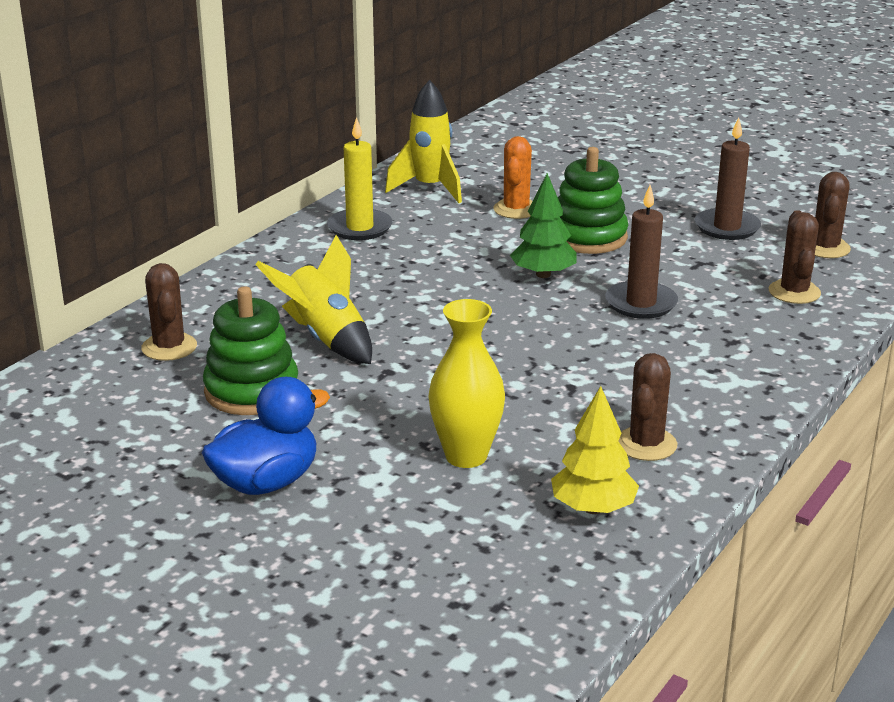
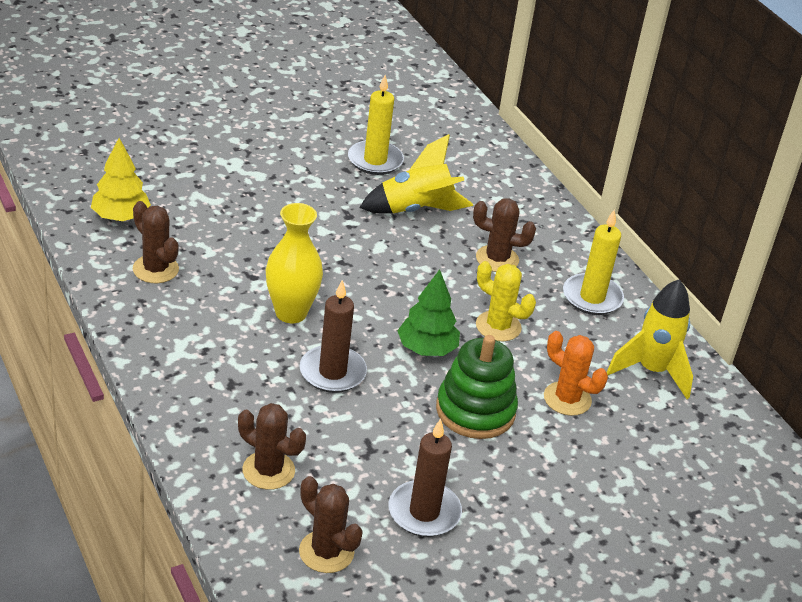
camera: 115 degrees right, 10 degrees up
(169, 347) = (460, 152): brown cactus -> brown cactus (497, 259)
(252, 391) = (375, 160): green stacking toy -> yellow candle
(266, 482) = (270, 130): blue duck -> none
(463, 254) = (498, 326): none -> yellow cactus
(466, 456) = (221, 200): yellow vase -> yellow vase (291, 313)

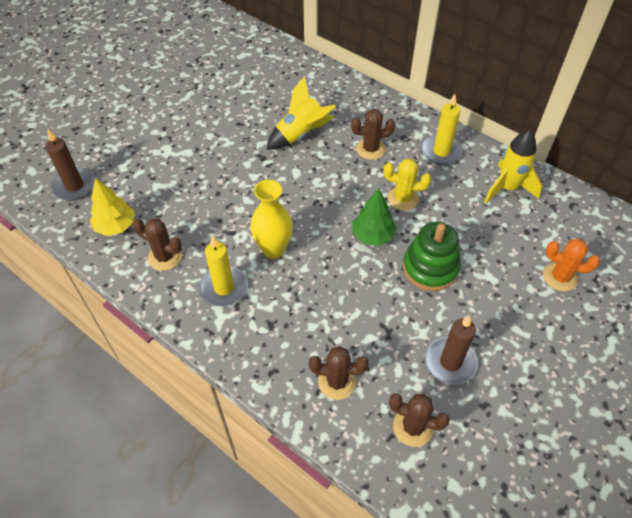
camera: 20 degrees left, 15 degrees up
(332, 372) = (328, 282): brown candle -> brown candle (74, 186)
(375, 160) = (253, 109): yellow candle -> yellow candle (224, 288)
(567, 399) = (475, 232): orange cactus -> orange cactus (560, 277)

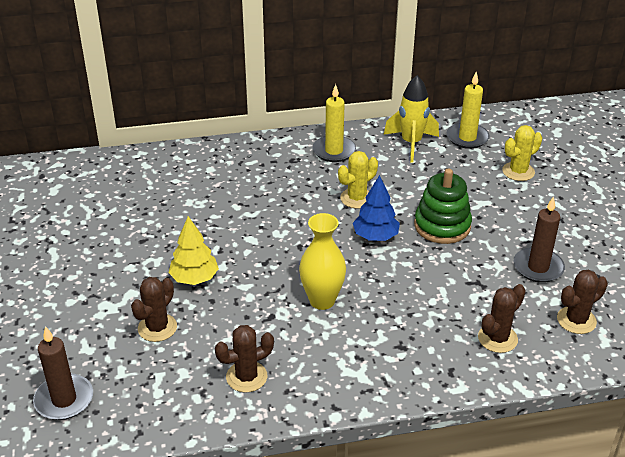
camera: 50 degrees left, 15 degrees down
(115, 226) = (162, 393): yellow tree -> yellow tree (194, 278)
(224, 288) = (329, 355): yellow candle -> yellow candle (467, 138)
(300, 135) = (211, 212): yellow rocket -> none
(370, 149) = (282, 184): brown cactus -> brown cactus (157, 328)
(372, 236) = (375, 236): green tree -> blue tree
(560, 277) = (518, 171): orange cactus -> yellow cactus

